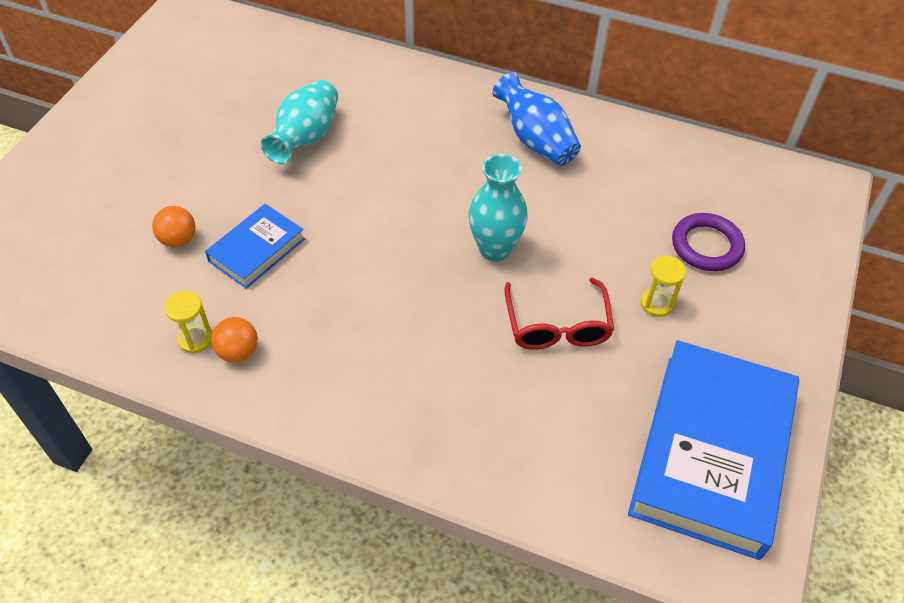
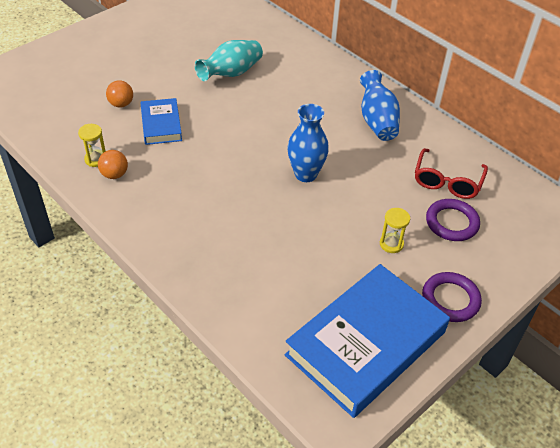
camera: 25 degrees right, 5 degrees down
(257, 250) = (161, 125): blue book -> blue book turned 75 degrees counterclockwise
(495, 249) = (305, 174): turquoise vase -> blue vase
(557, 326) = (315, 232): red glasses -> red glasses (447, 181)
(767, 349) = (450, 299): none -> purple ring

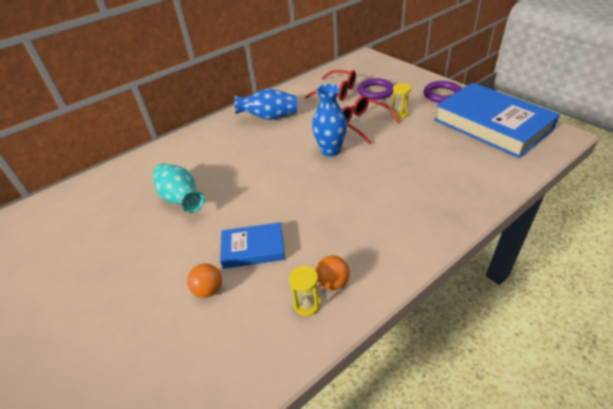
camera: 80 degrees left, 5 degrees down
(364, 204) = (362, 124): none -> red glasses

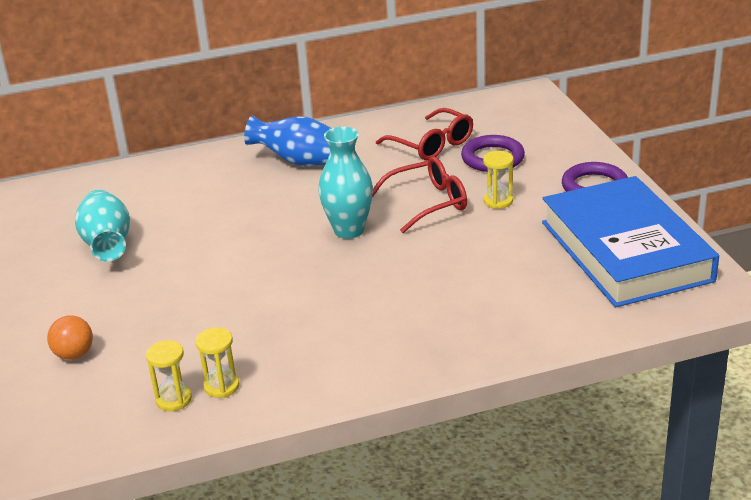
camera: 20 degrees right, 10 degrees down
(253, 248) = (155, 325): blue book -> none
(330, 151) = (349, 230): blue vase -> turquoise vase
(333, 282) = (221, 386): orange ball -> yellow hourglass
(362, 124) = (428, 203): red glasses -> red glasses turned 90 degrees clockwise

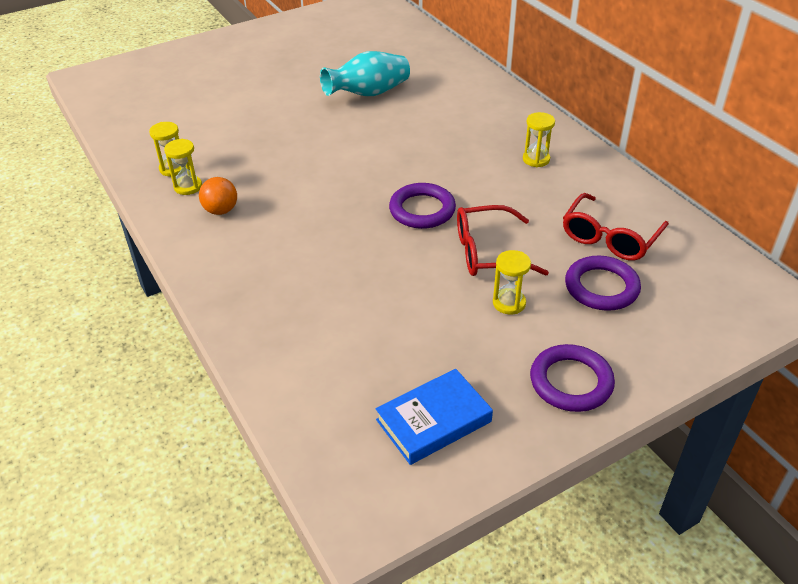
camera: 75 degrees right, 10 degrees up
(74, 354) = (226, 115): orange ball -> orange ball (221, 210)
(301, 161) = (536, 159): blue vase -> yellow hourglass
(349, 230) = (422, 210): turquoise vase -> purple ring
(428, 203) = (488, 252): red glasses -> red glasses turned 120 degrees clockwise
(625, 251) = (433, 420): blue book -> blue book, size x0.50

